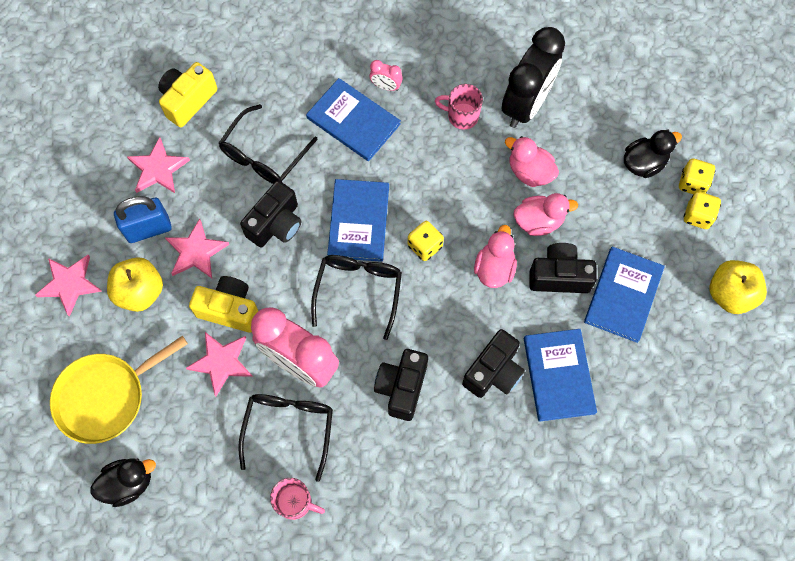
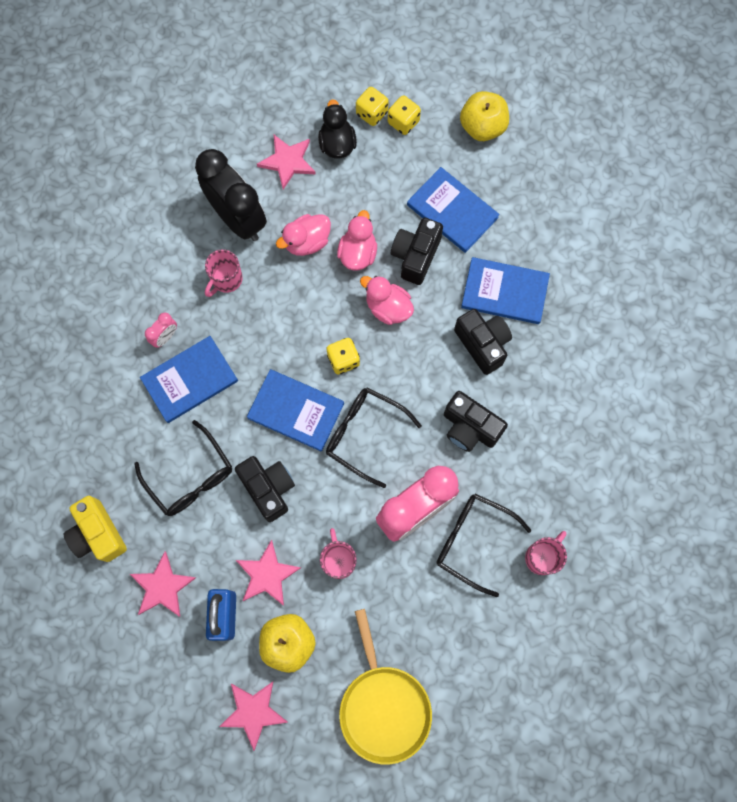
camera: 70 degrees left, 5 degrees up
(128, 483) = (475, 707): black duck -> none
(221, 362) = (388, 584): pink star -> pink star (287, 162)
(229, 309) = (338, 560): yellow camera -> pink mug

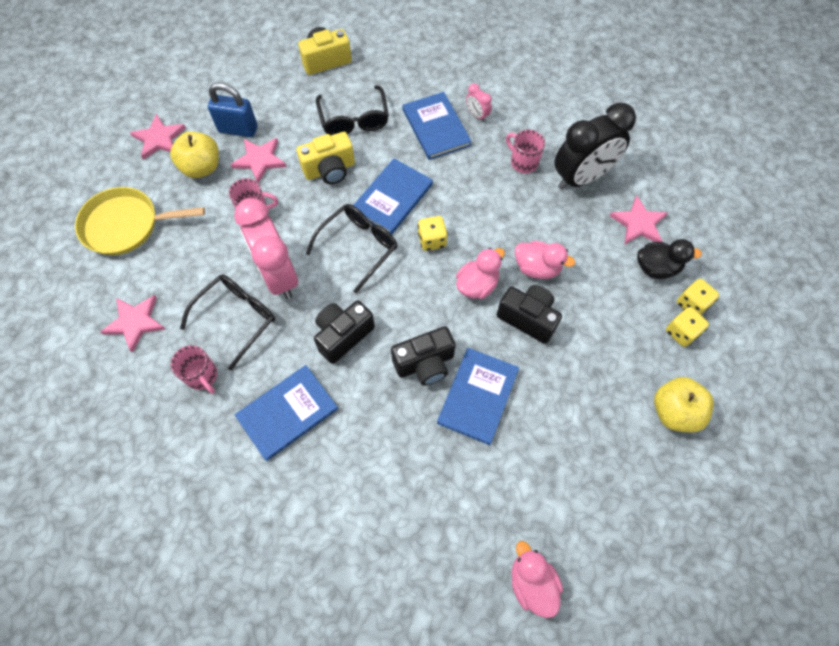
camera: 100 degrees right, 10 degrees down
(162, 586) = (273, 94): pink star -> pink star (135, 322)
(190, 477) = (354, 119): black glasses -> black glasses turned 75 degrees counterclockwise
(268, 489) = (330, 170): black camera -> yellow camera
(307, 242) = (553, 228): pink duck -> pink duck (531, 582)
(452, 211) = (574, 362): blue book -> blue book (287, 412)

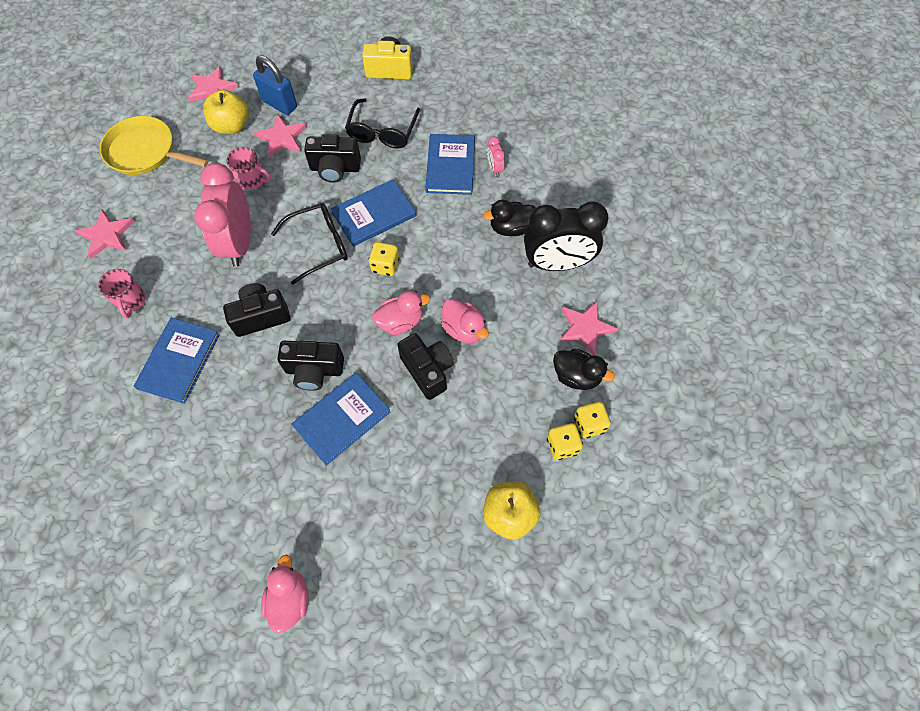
camera: 25 degrees right, 0 degrees up
(237, 318) = (185, 265): black glasses -> none
(287, 412) = (178, 361): blue book -> blue book turned 60 degrees counterclockwise
(330, 170) = (335, 168): yellow camera -> black camera
(523, 162) = (511, 228): pink mug -> black duck

